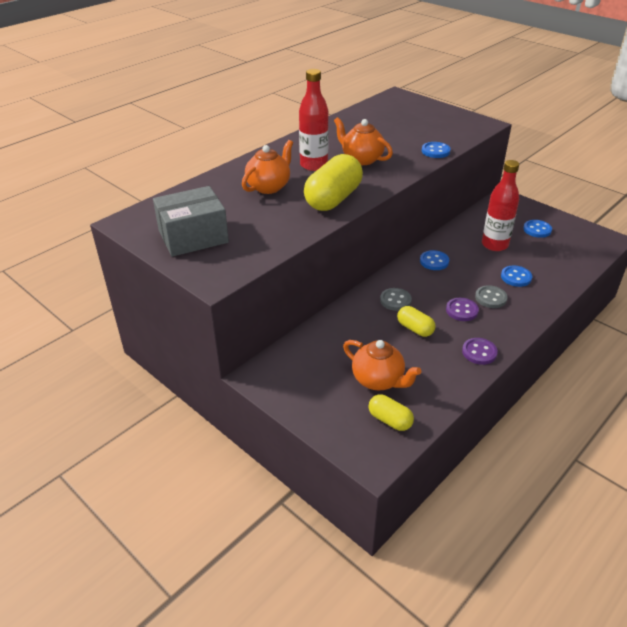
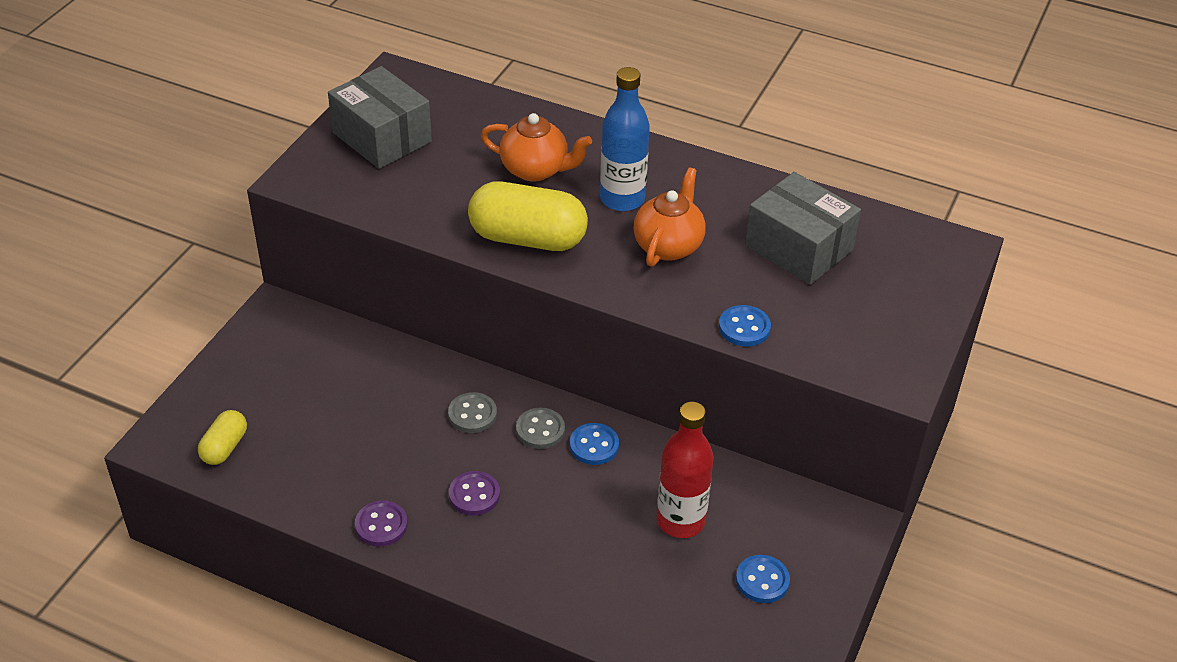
camera: 70 degrees right, 5 degrees up
(314, 165) = (622, 199): red bottle -> blue bottle
(378, 380) = (295, 424): orange teapot -> none
(380, 128) = (798, 248): none -> grey box
(415, 329) = (413, 446): yellow capsule -> none
(490, 298) = (520, 528): grey button -> grey button (540, 430)
(516, 277) = (591, 557): blue button -> none

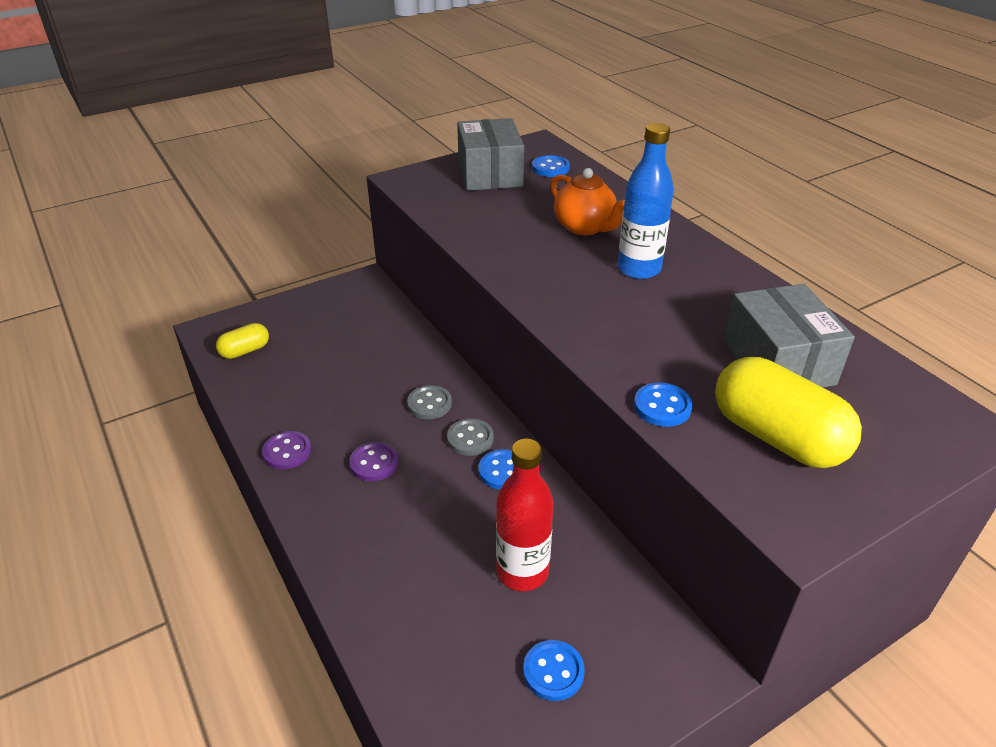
camera: 35 degrees right, 5 degrees down
(438, 106) = (550, 168): none -> blue button
(528, 238) = (531, 269): yellow capsule -> yellow capsule (777, 437)
(668, 245) = (648, 315): orange teapot -> none

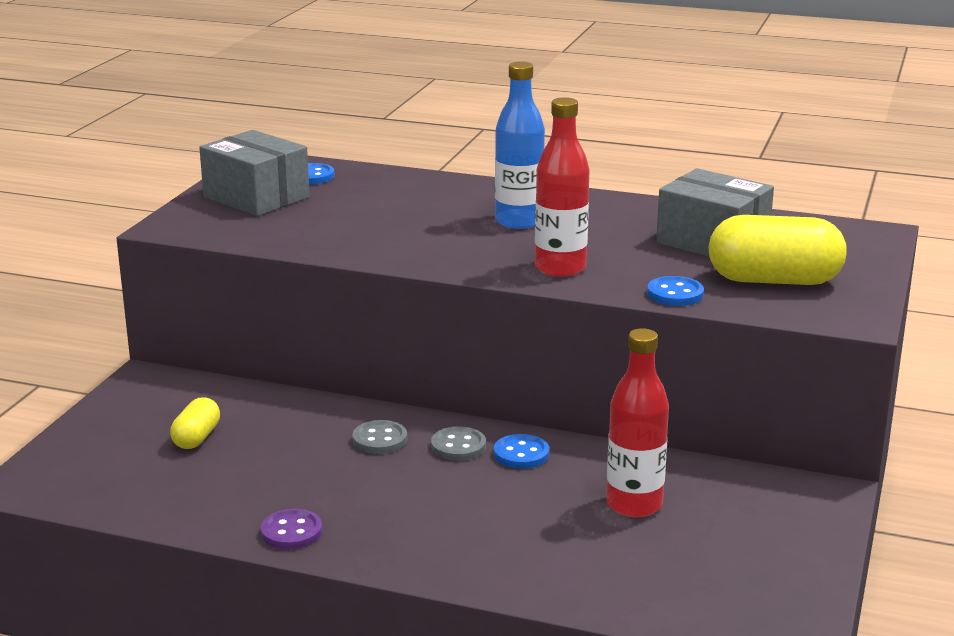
camera: 40 degrees left, 15 degrees down
(245, 351) = (99, 483): yellow capsule -> yellow capsule (196, 438)
(374, 463) = (395, 500): purple button -> none
(553, 671) = (740, 545): blue button -> none
(585, 227) = (423, 208): orange teapot -> none
(605, 332) = (560, 268): none -> red bottle

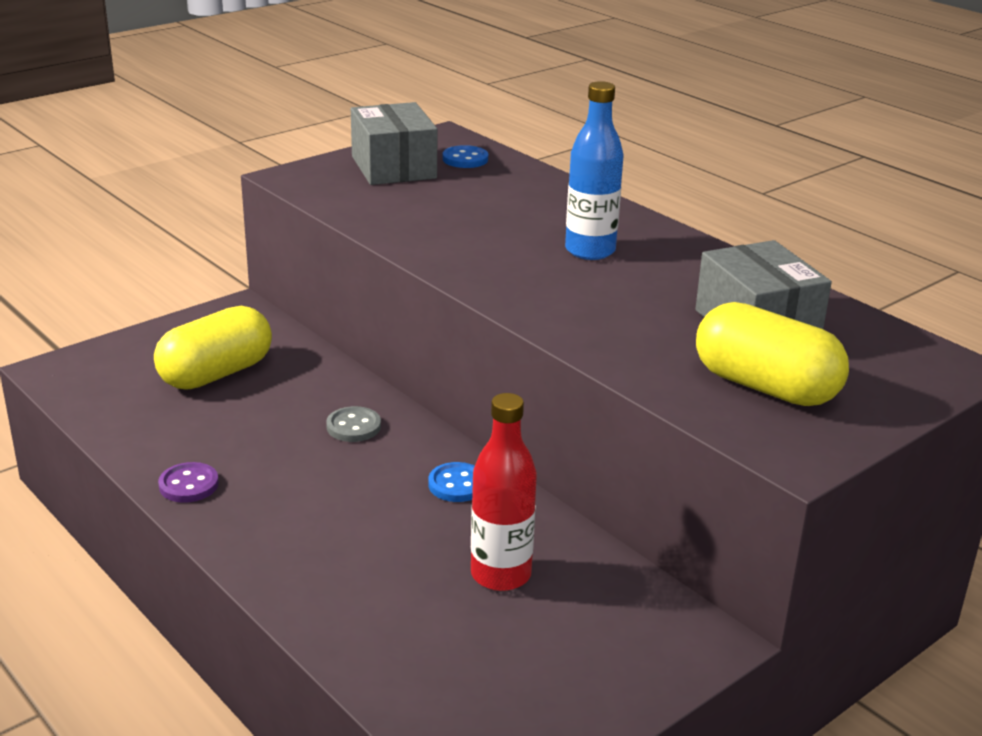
camera: 30 degrees right, 5 degrees up
(196, 438) = (216, 374): yellow capsule -> yellow capsule, size x1.91
(458, 446) = (411, 457): grey button -> none
(560, 268) = (564, 309): red bottle -> none
(675, 294) = (640, 369): blue button -> none

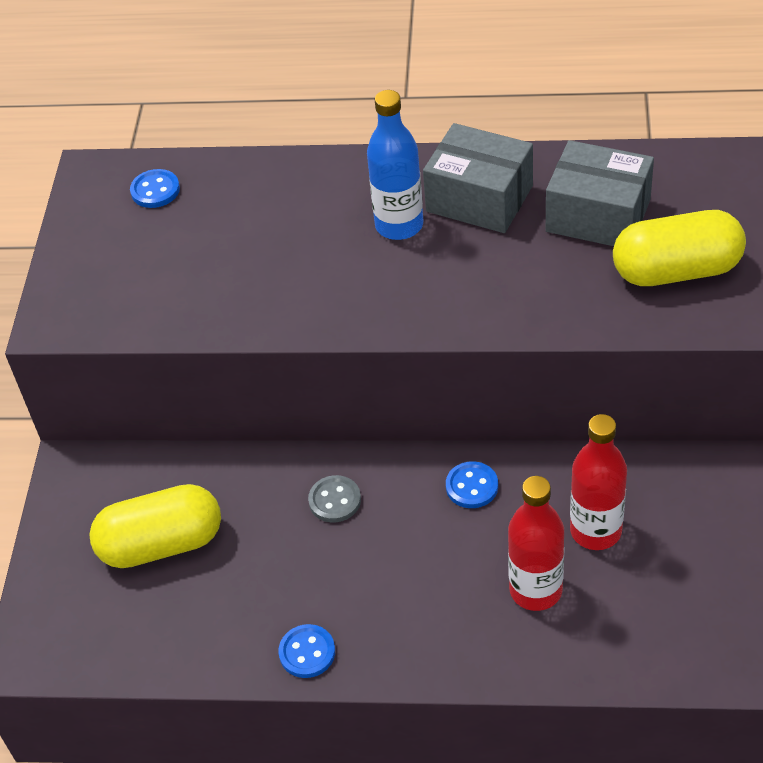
camera: 40 degrees left, 20 degrees up
(189, 485) = (307, 652): purple button -> blue button
(216, 374) = (161, 544): yellow capsule -> yellow capsule turned 75 degrees clockwise
(392, 572) = (535, 590): none -> red bottle
(393, 167) = (116, 245): grey box -> grey box (479, 198)

